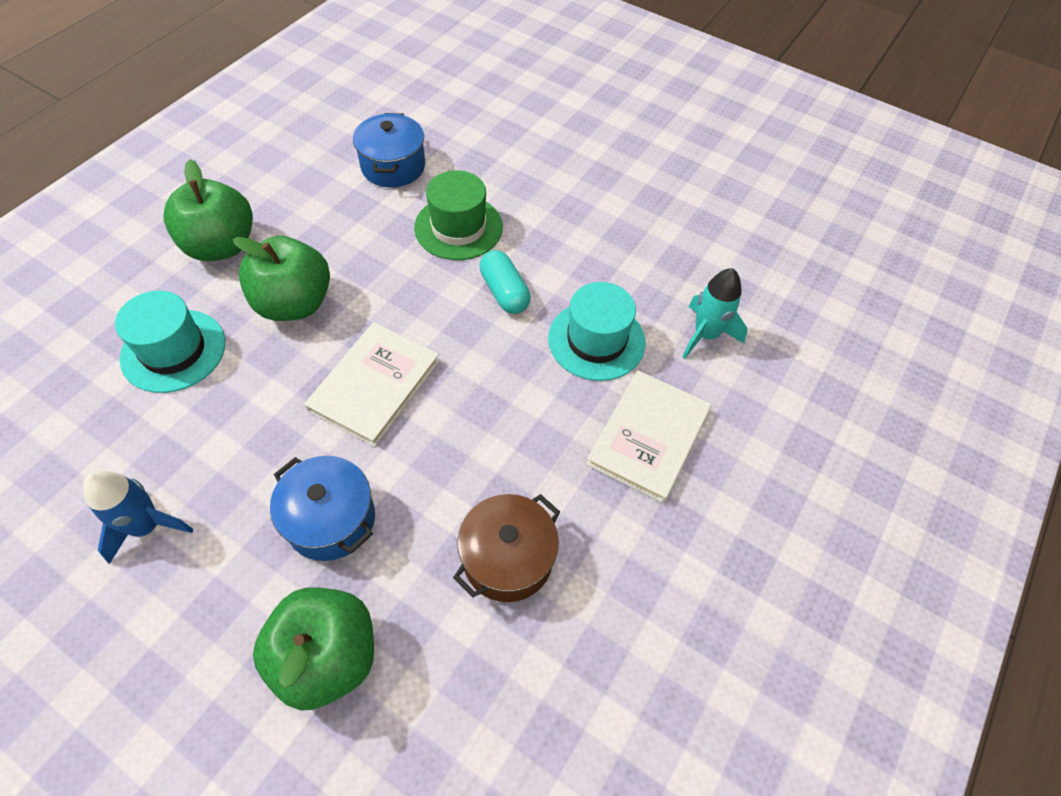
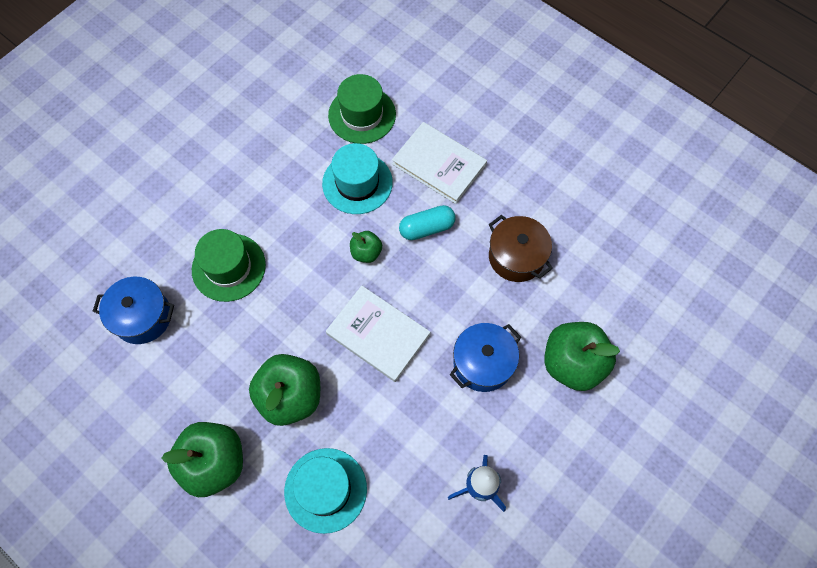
camera: 80 degrees left, 10 degrees up
(493, 360) = (366, 252): none -> green apple
(504, 292) = (303, 239): turquoise capsule -> turquoise capsule (427, 228)
(705, 335) = (362, 115): turquoise rocket -> green hat

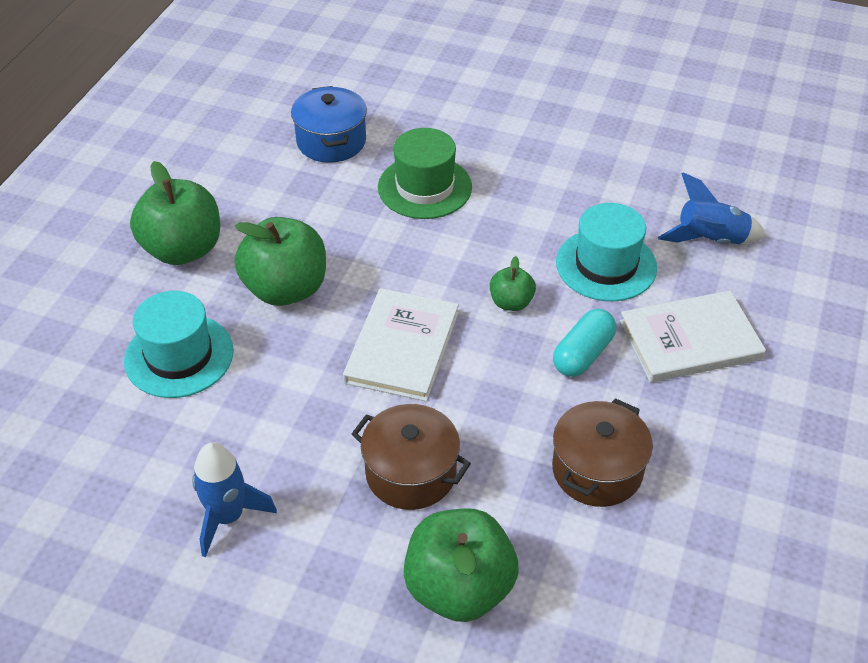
camera: 70 degrees right, 20 degrees down
(362, 115) = (710, 240): green hat -> blue rocket
(427, 228) = (583, 354): turquoise capsule -> turquoise capsule turned 75 degrees clockwise
(439, 164) = (690, 340): white book -> white book turned 60 degrees clockwise
(483, 363) = (411, 473): blue pot -> brown pot

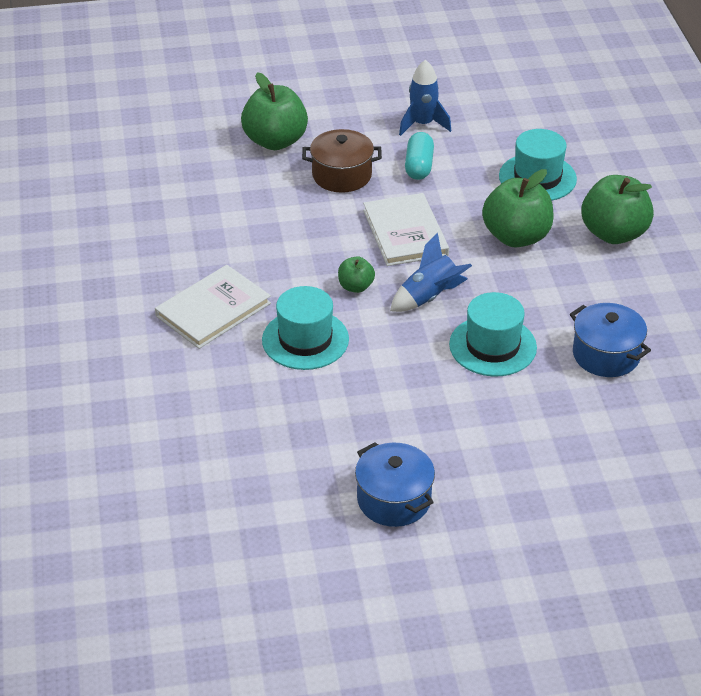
camera: 150 degrees right, 5 degrees down
(424, 187) = (492, 346): green hat -> turquoise hat
(583, 354) = (282, 273): turquoise capsule -> turquoise capsule (419, 166)
(597, 470) = (233, 215): brown pot -> none
(616, 104) = (394, 499): none -> blue pot
(710, 240) = (234, 392): blue rocket -> blue rocket (429, 297)

